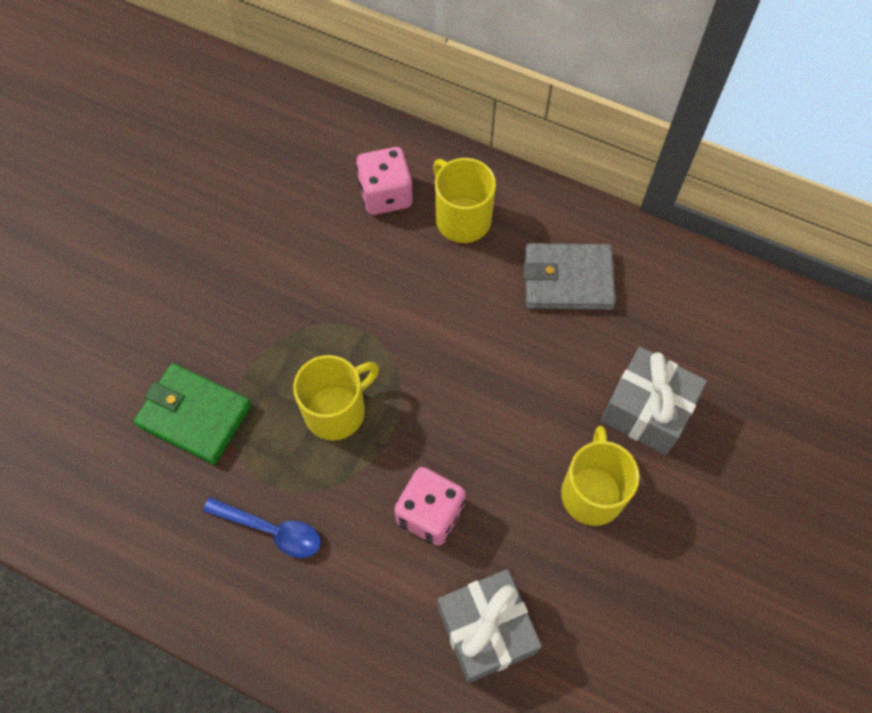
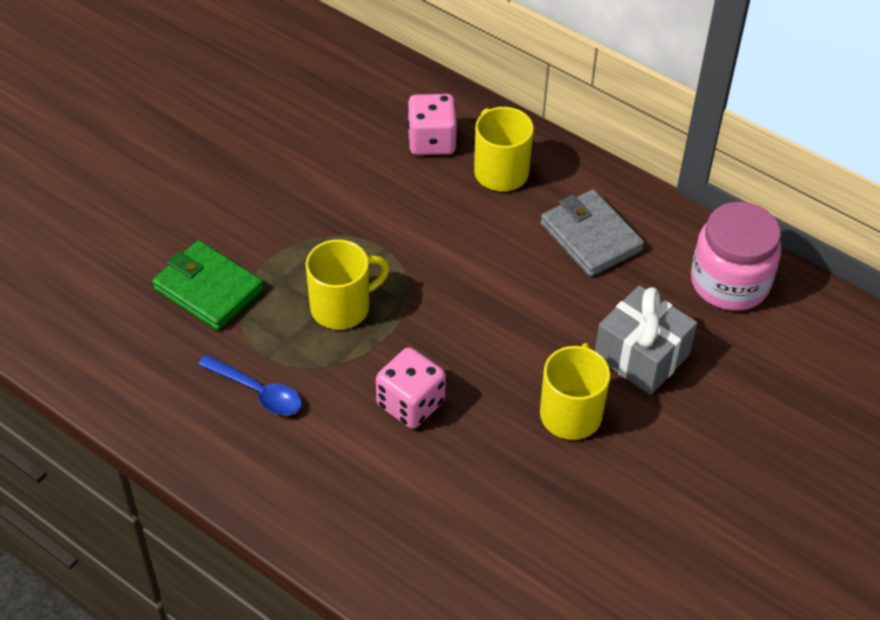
camera: 10 degrees right, 15 degrees down
(486, 630) = (440, 506): grey gift -> none
(567, 280) = (590, 237): grey wallet -> grey wallet turned 45 degrees clockwise
(714, 308) = (729, 282): none -> pink jar

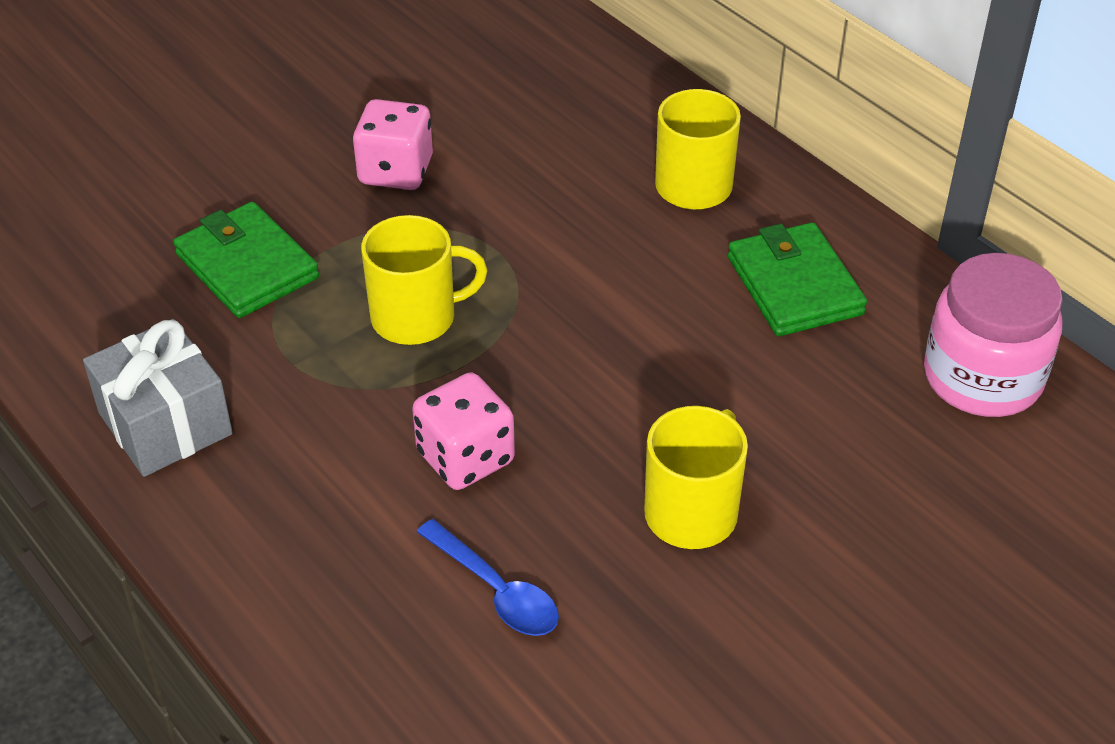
camera: 15 degrees right, 5 degrees down
(257, 392) = (261, 404): blue spoon -> blue spoon (496, 590)
(431, 141) = (611, 135): pink dice -> pink dice (396, 171)
(590, 237) = (794, 286): grey wallet -> green wallet
(641, 356) = (821, 453): grey gift -> grey gift (165, 424)

